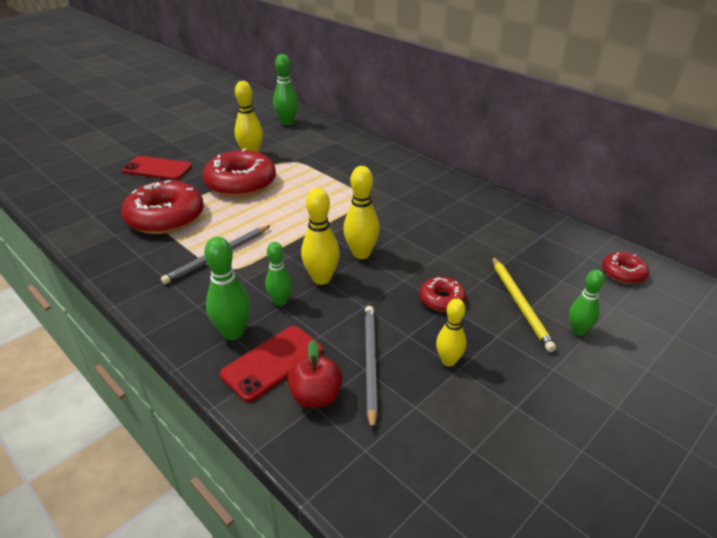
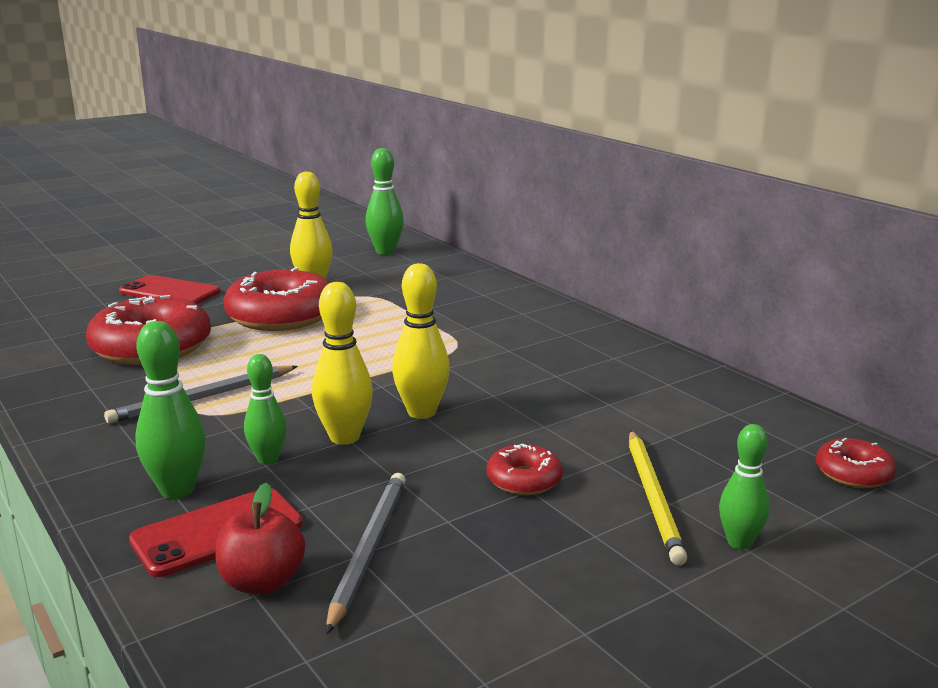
camera: 10 degrees right, 15 degrees down
(448, 361) = (498, 559): yellow bowling pin -> none

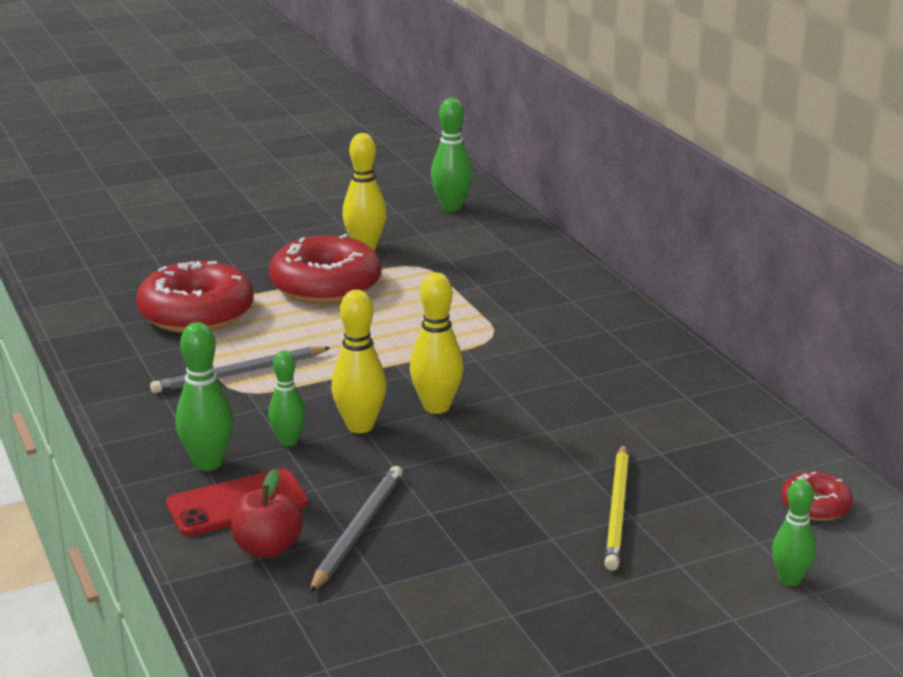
camera: 10 degrees right, 5 degrees up
(169, 292) = (219, 246): red phone -> none
(524, 480) = (508, 482): red donut -> none
(739, 542) = (674, 557): green bowling pin -> green bowling pin (790, 580)

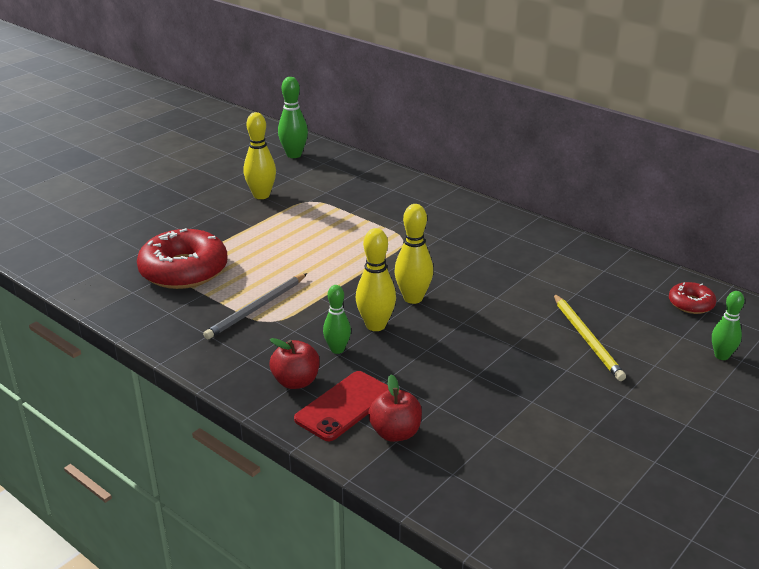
camera: 25 degrees left, 5 degrees up
(208, 463) = (296, 381): green bowling pin -> red apple
(325, 285) = (259, 229): red donut -> none
(358, 530) = (443, 401): grey pencil -> none

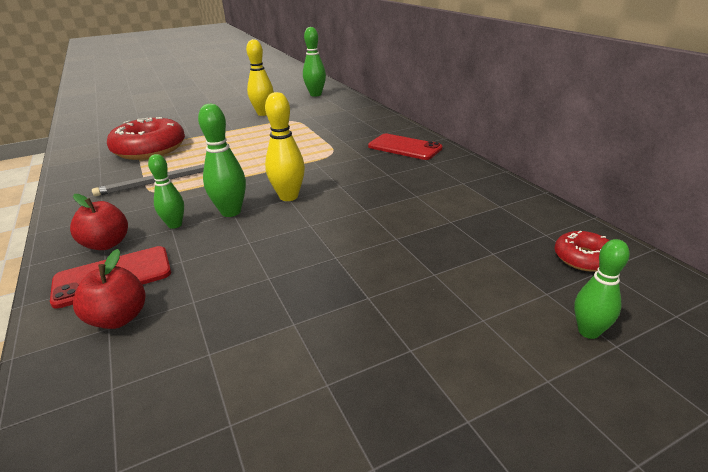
camera: 25 degrees right, 0 degrees up
(375, 325) = (231, 212): yellow bowling pin -> green bowling pin
(470, 219) = (404, 147): none -> red phone
(587, 339) = (422, 269): yellow pencil -> none

